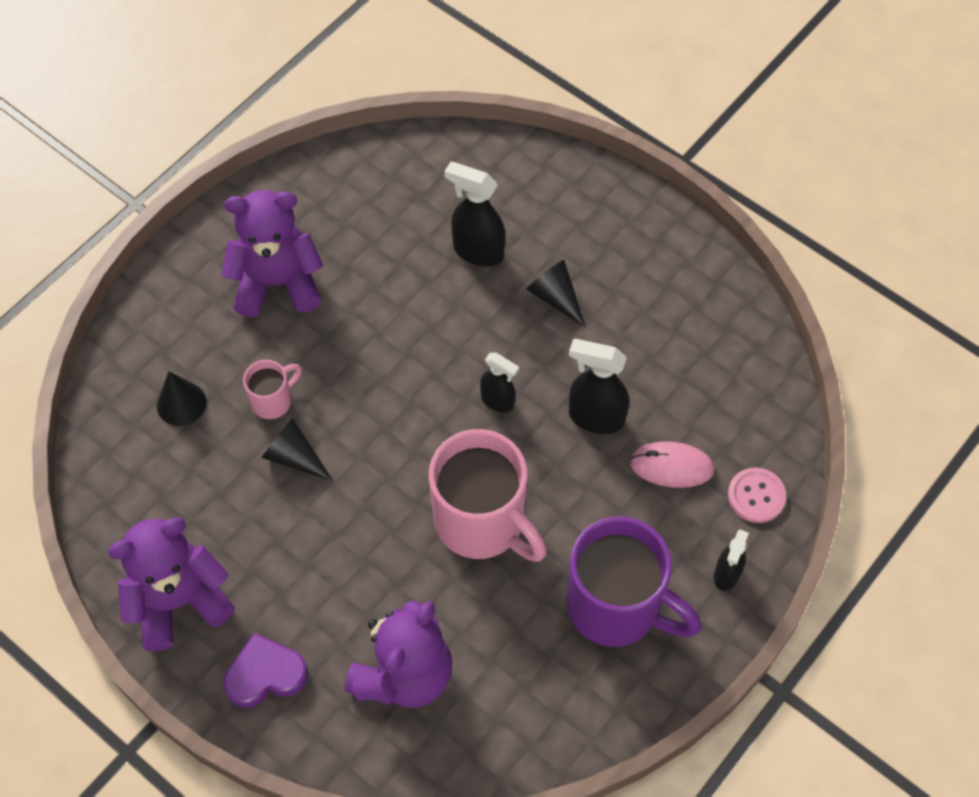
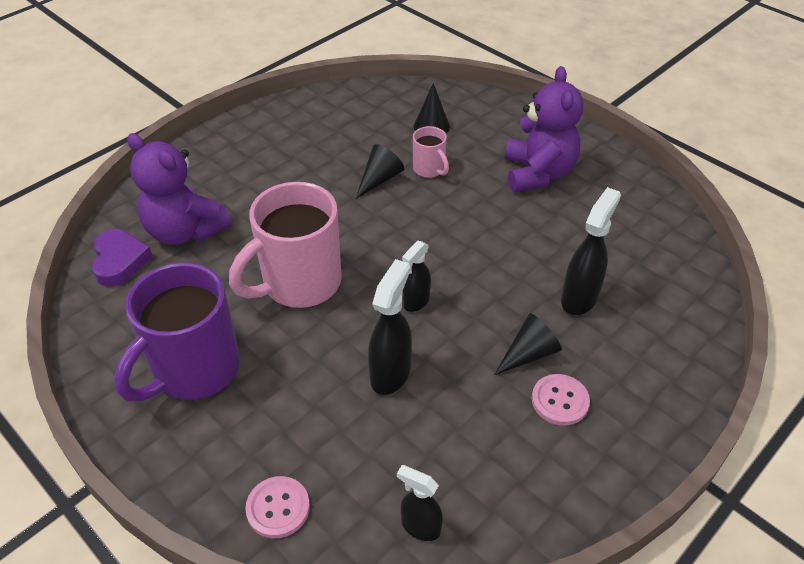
camera: 95 degrees right, 15 degrees down
(179, 601) = (278, 125): purple teddy bear -> none
(265, 675) = (211, 163): purple heart -> purple heart (120, 261)
(608, 273) = (560, 401): none -> pink button
(671, 466) = (327, 432): pink mouse -> none
(726, 574) = (198, 466): black spray bottle -> black spray bottle (420, 527)

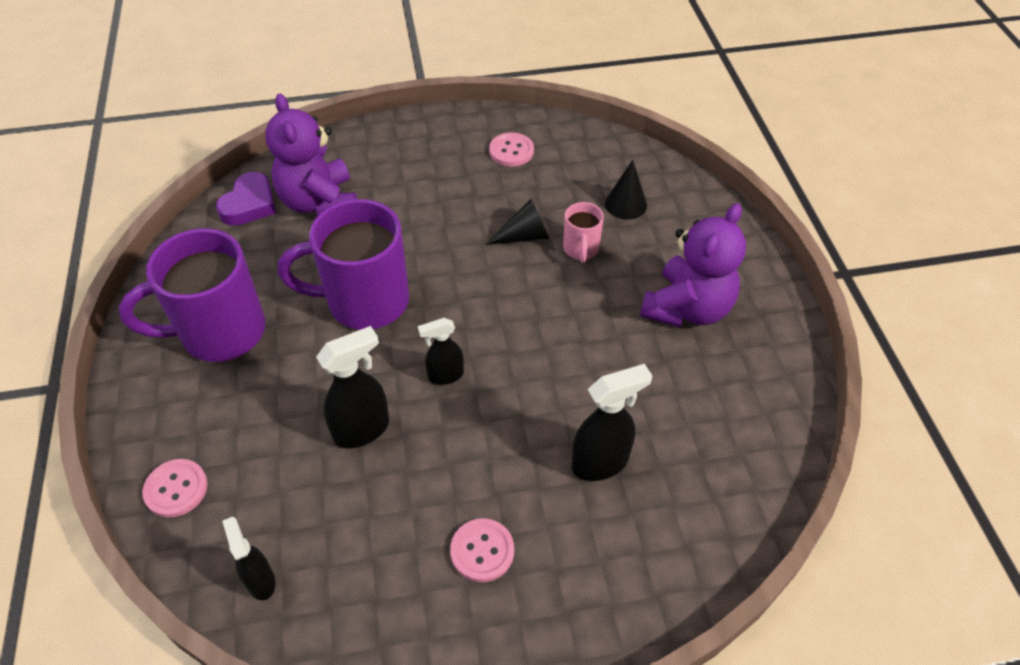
camera: 35 degrees right, 5 degrees up
(299, 283) = (364, 301): pink mug -> purple mug
(311, 126) = (511, 151): none -> pink button
(529, 354) = (498, 487): black cone -> none

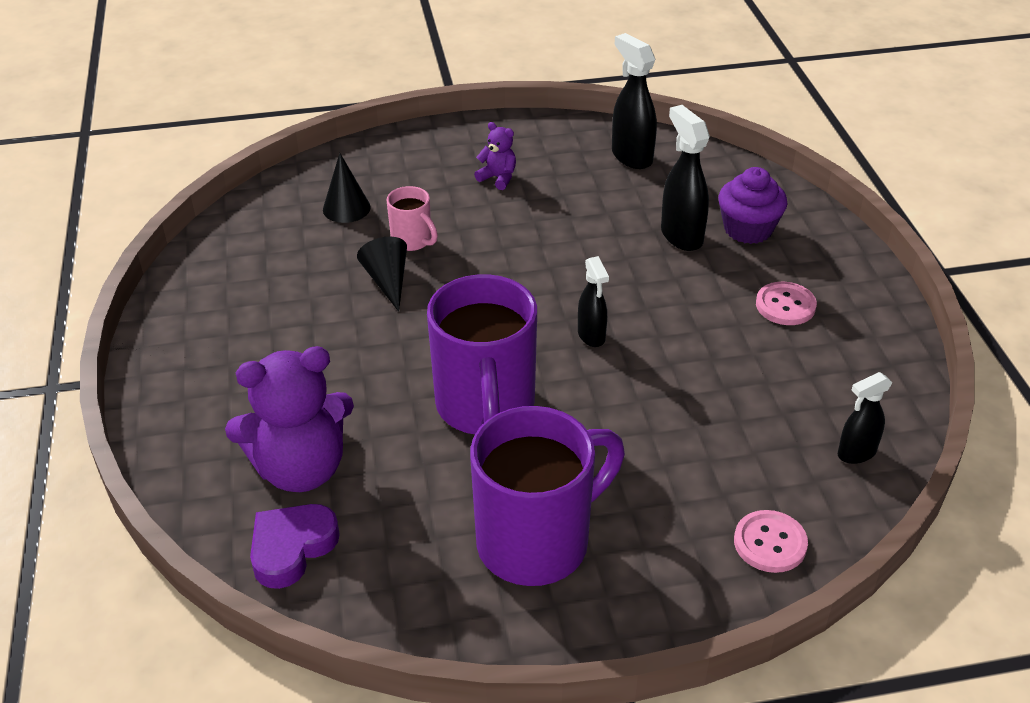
camera: 90 degrees left, 10 degrees down
(220, 332) = (537, 542): purple mug -> purple mug turned 105 degrees counterclockwise
(249, 204) = (292, 548): purple heart -> purple heart turned 75 degrees counterclockwise
(362, 430) = (668, 394): black spray bottle -> black spray bottle (631, 157)
(511, 151) = (235, 292): pink button -> none
(581, 249) = (412, 241): pink mug -> pink mug turned 45 degrees clockwise
(617, 532) = (748, 229): none -> purple cupcake
(687, 308) = (498, 178): purple teddy bear -> purple teddy bear, size x0.45

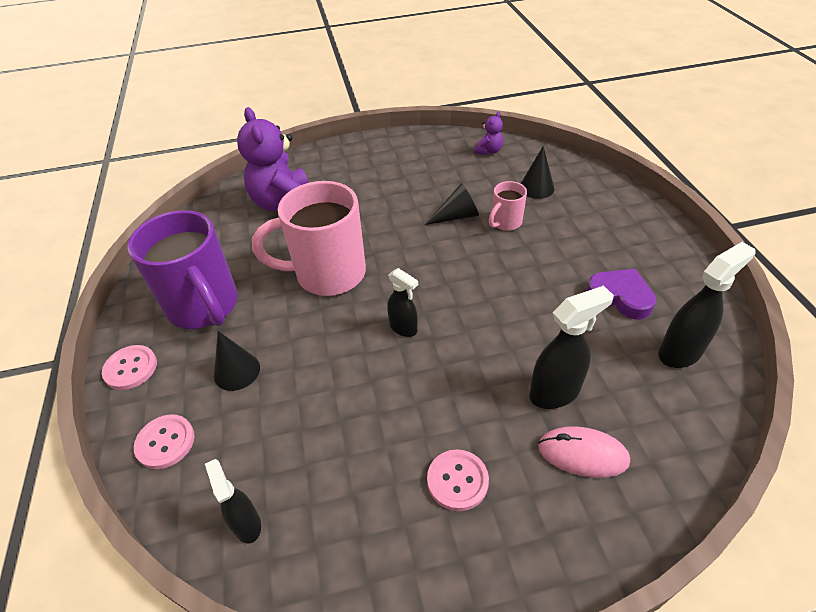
camera: 90 degrees right, 5 degrees up
(292, 548) = (227, 209): purple heart -> purple heart (620, 297)
(485, 407) = (328, 274): purple mug -> pink mug
(498, 178) = (605, 261): purple teddy bear -> purple teddy bear (488, 151)
(591, 336) = (403, 328): black spray bottle -> black spray bottle turned 120 degrees counterclockwise
(655, 610) = (130, 368): none -> pink button
(658, 487) = (237, 371): none -> black cone
(748, 229) = (582, 454): purple cupcake -> pink mouse

